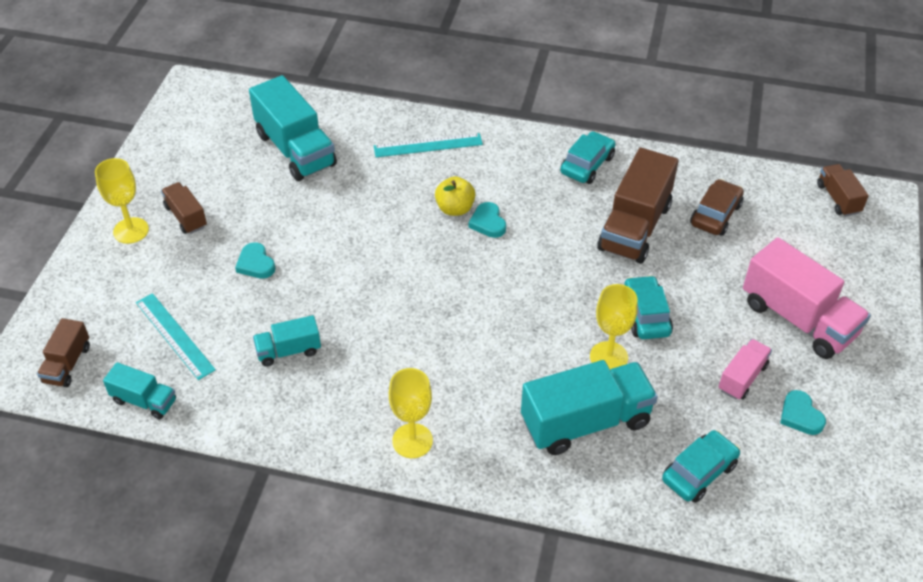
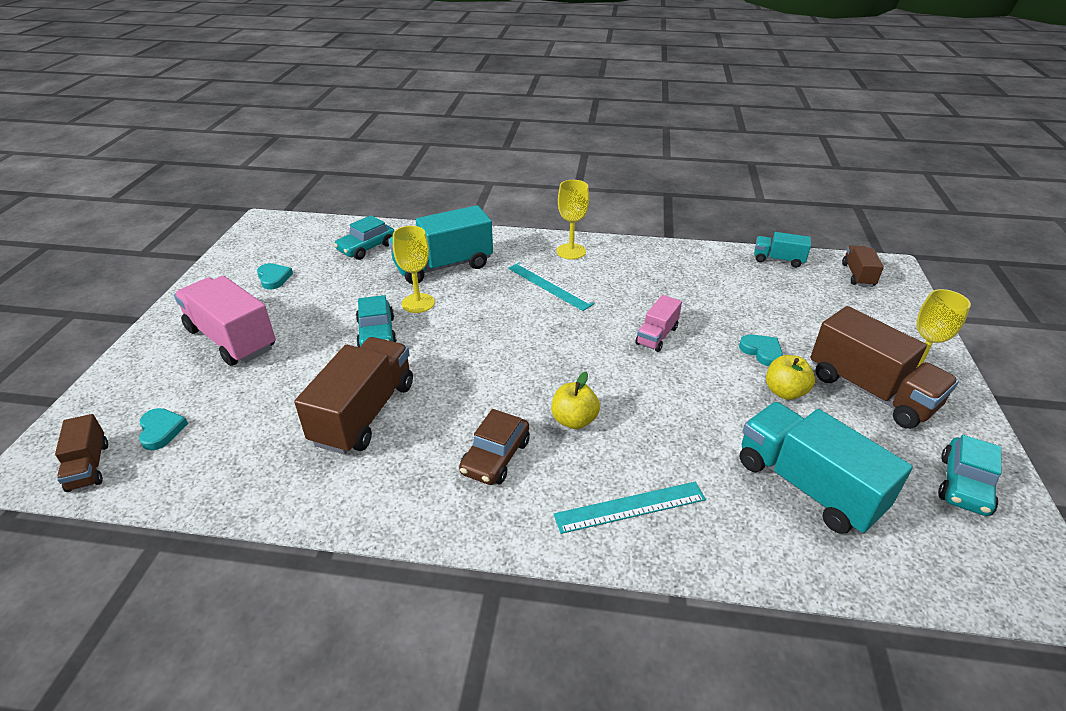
camera: 175 degrees right, 10 degrees down
(174, 335) = (790, 296): turquoise ruler -> turquoise ruler (549, 285)
(186, 217) = (870, 391): brown truck -> brown truck, size x1.90
(262, 221) = (785, 392): none -> yellow apple
(288, 351) = (689, 292): turquoise truck -> none
(488, 222) = (533, 407): turquoise heart -> turquoise heart (161, 430)
(587, 165) = (407, 492): turquoise car -> turquoise car (964, 485)
(715, 215) = (261, 434): brown car -> brown car (495, 457)
(742, 378) = (308, 296): pink truck -> pink truck (657, 336)

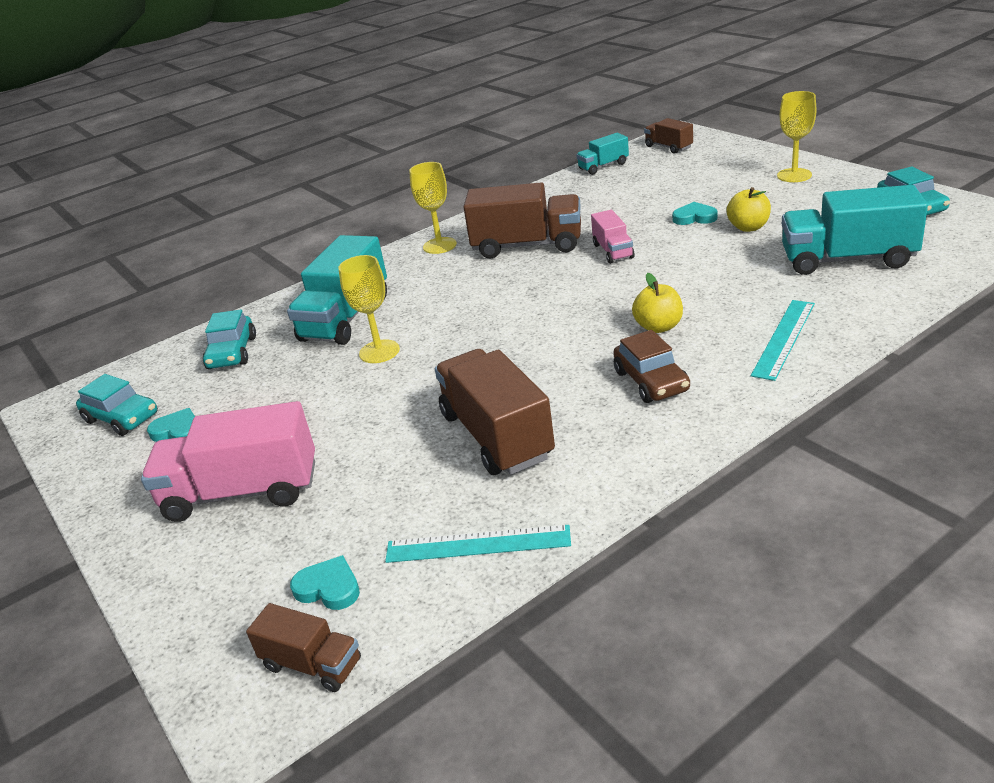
camera: 40 degrees left, 5 degrees down
(377, 333) = (388, 391): turquoise car -> turquoise car (122, 418)
(549, 285) = (470, 274): turquoise ruler -> turquoise ruler (478, 544)
(870, 391) = (790, 197): brown truck -> brown truck (527, 245)

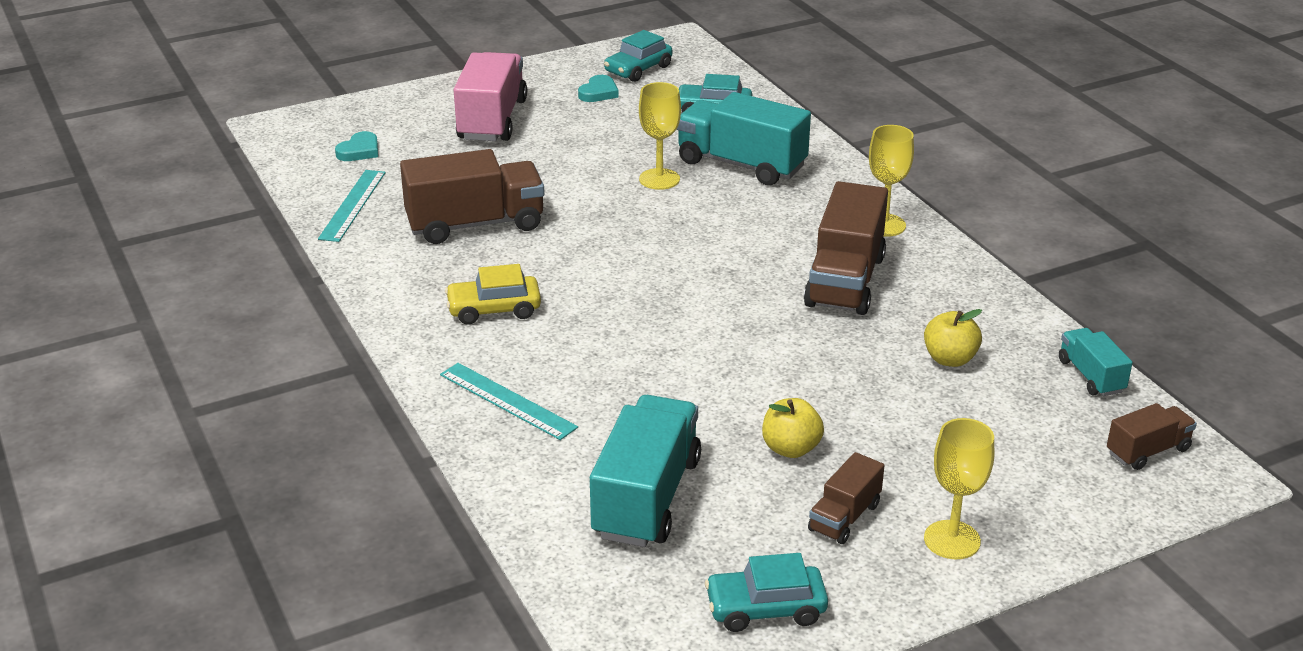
camera: 95 degrees right, 0 degrees up
(312, 664) = (298, 145): brown truck -> brown truck (844, 517)
(613, 251) = (789, 335): pink truck -> none
(651, 381) = (494, 309): brown car -> yellow car
(658, 327) = (588, 332): yellow apple -> yellow apple (949, 359)
(694, 217) = (850, 414): turquoise heart -> none

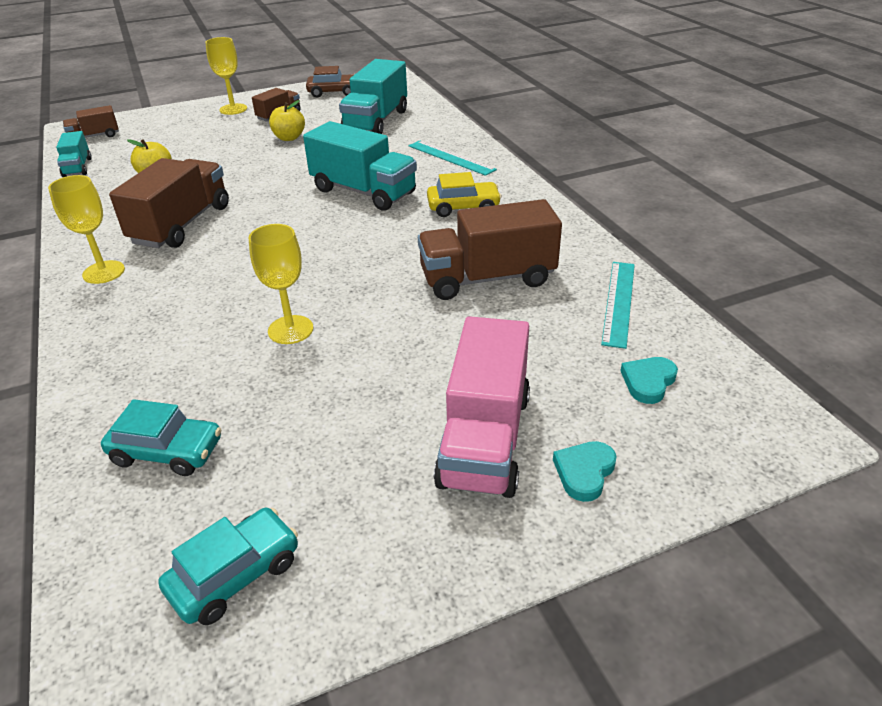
camera: 175 degrees left, 5 degrees up
(598, 92) = (321, 503): turquoise heart -> turquoise heart (584, 472)
(741, 164) = (189, 349): turquoise truck -> turquoise truck (363, 192)
(765, 609) = (334, 92): turquoise car -> brown car

